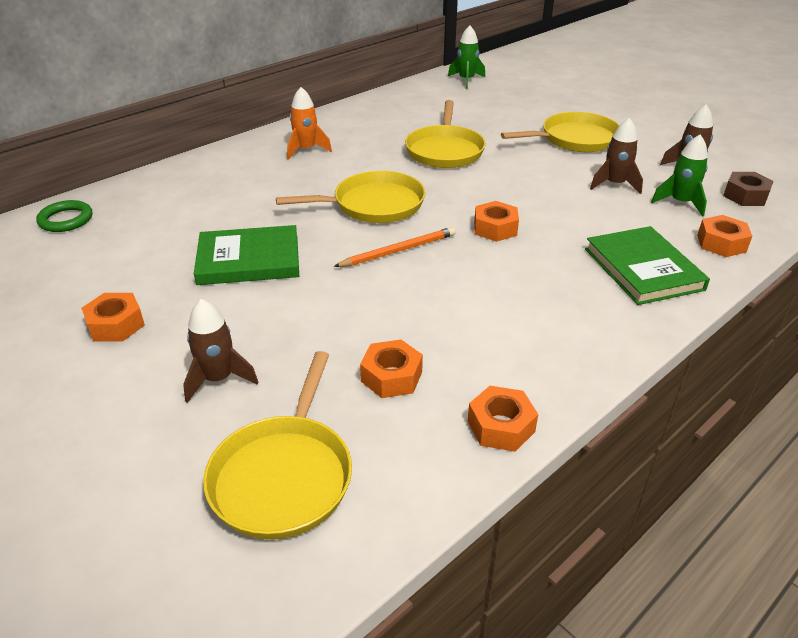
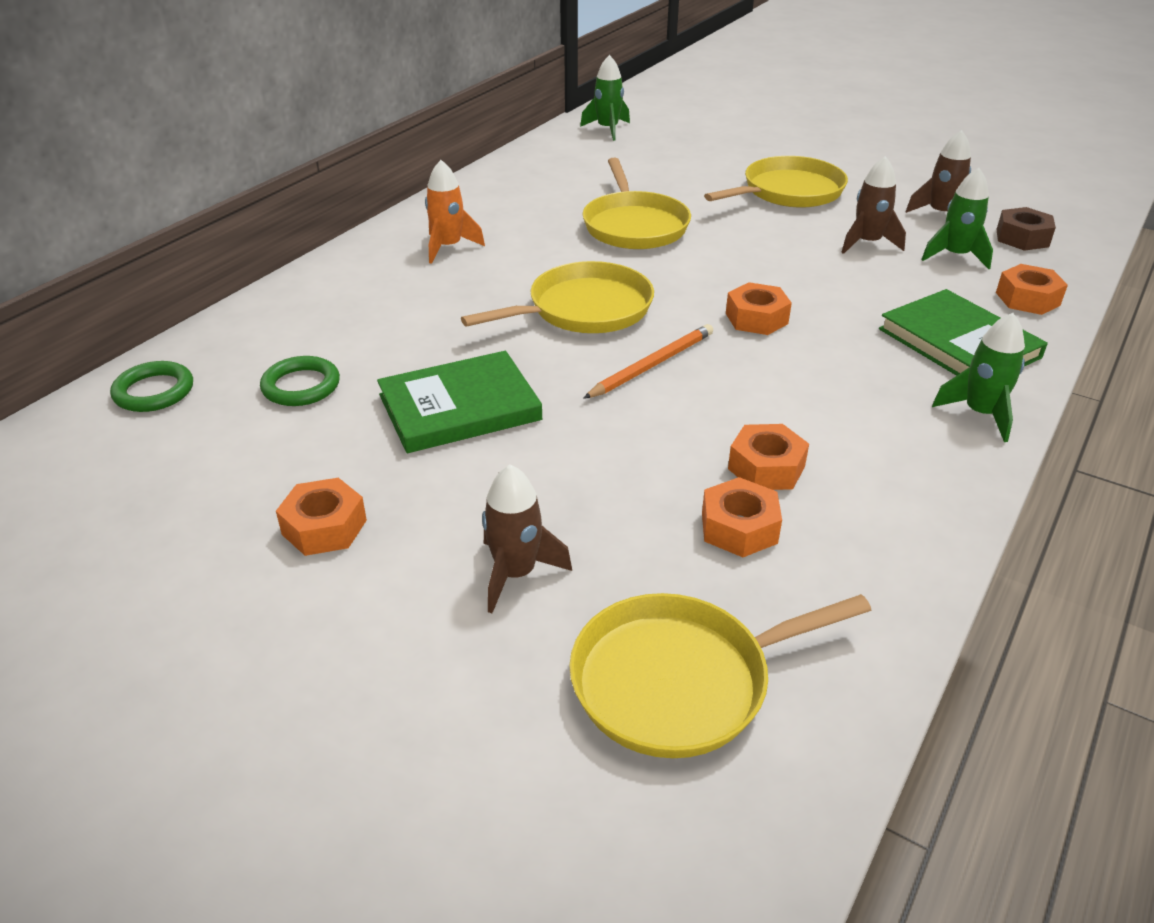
camera: 15 degrees left, 0 degrees up
(156, 230) = (301, 386): none -> green ring
(284, 476) = (679, 681): yellow pan -> yellow pan turned 75 degrees clockwise
(501, 426) = (906, 563): orange nut -> orange nut (766, 467)
(628, 325) = (980, 414): none -> green rocket

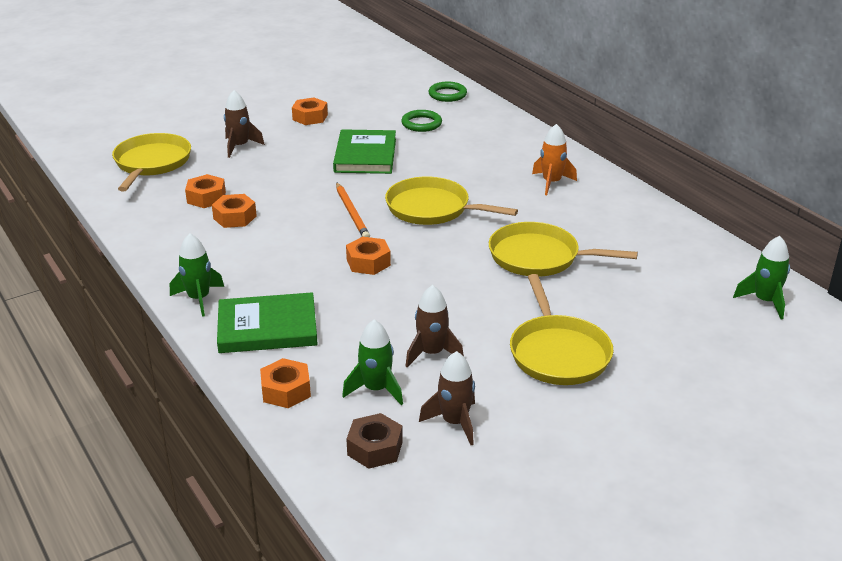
camera: 115 degrees right, 5 degrees down
(584, 309) = (432, 208): yellow pan -> yellow pan turned 120 degrees clockwise

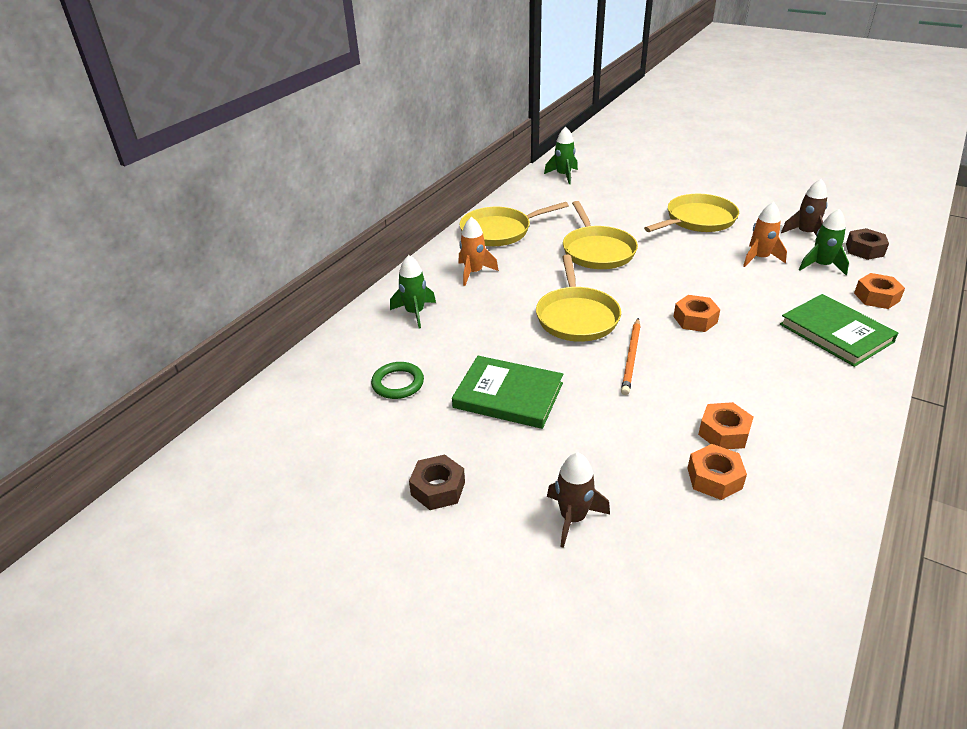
camera: 115 degrees left, 5 degrees up
(151, 163) = (697, 592): yellow pan -> yellow pan (499, 231)
(199, 299) = (860, 386): green rocket -> green rocket (415, 313)
(310, 117) = (438, 488): orange nut -> brown nut
(352, 213) = (631, 358): orange pencil -> orange pencil turned 150 degrees clockwise
(365, 155) = (508, 395): green book -> green book turned 45 degrees clockwise
(432, 353) = (759, 258): brown rocket -> orange rocket
(447, 94) = (299, 391): green ring -> none

